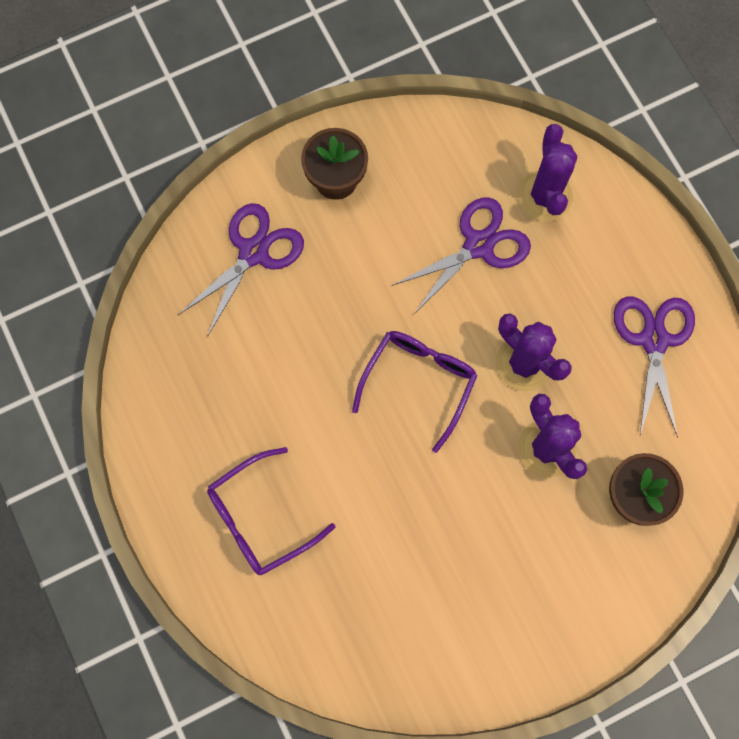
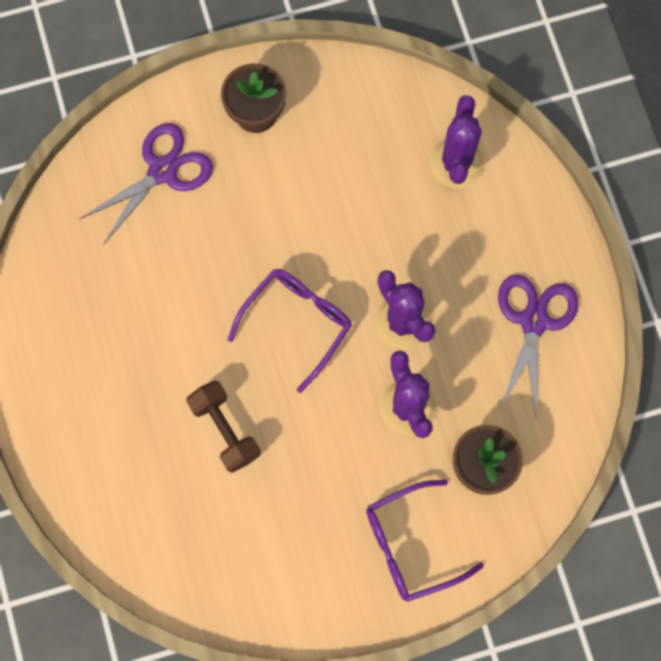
camera: 10 degrees right, 0 degrees up
(260, 518) = (121, 425): purple glasses -> purple glasses (411, 545)
(367, 504) = (225, 430): none -> brown dumbbell
(478, 245) = (381, 200): purple scissors -> none

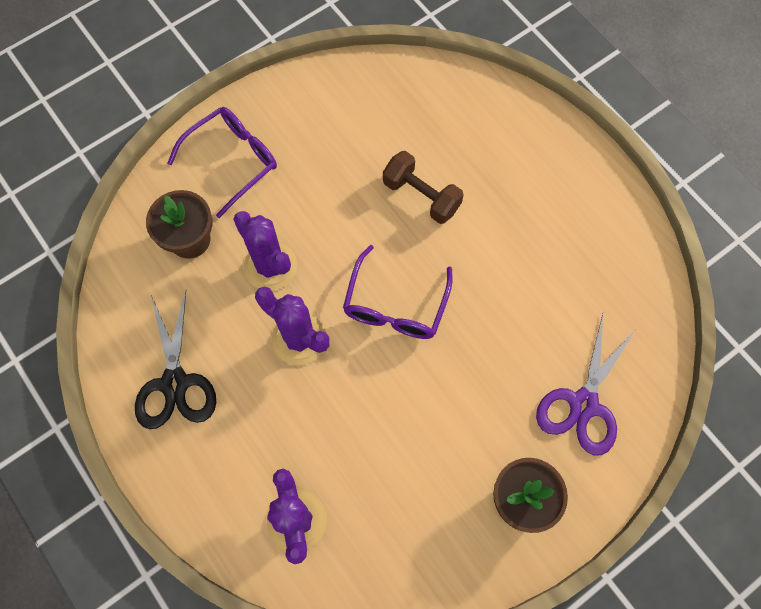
camera: 160 degrees right, 5 degrees down
(533, 321) = (175, 383): purple scissors -> black scissors

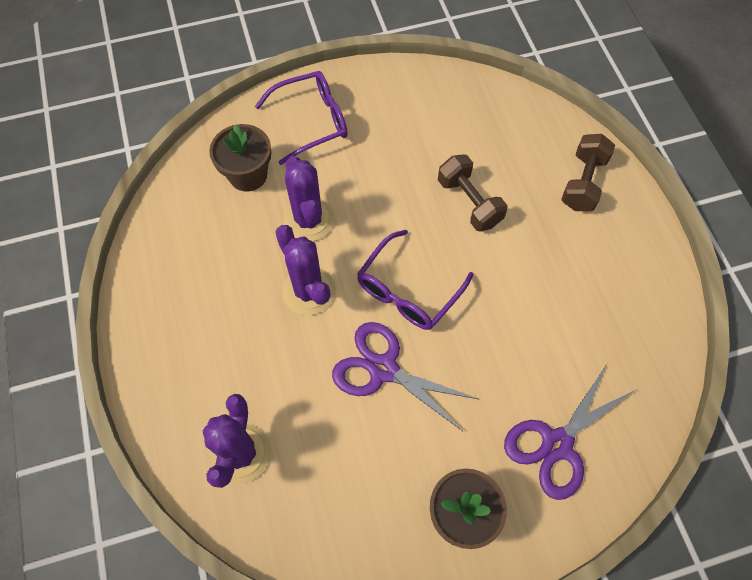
camera: 20 degrees right, 5 degrees down
(175, 383) = (184, 292): black scissors -> none
(400, 391) = (383, 369): none -> purple scissors
(522, 140) = (583, 183): none -> brown dumbbell

